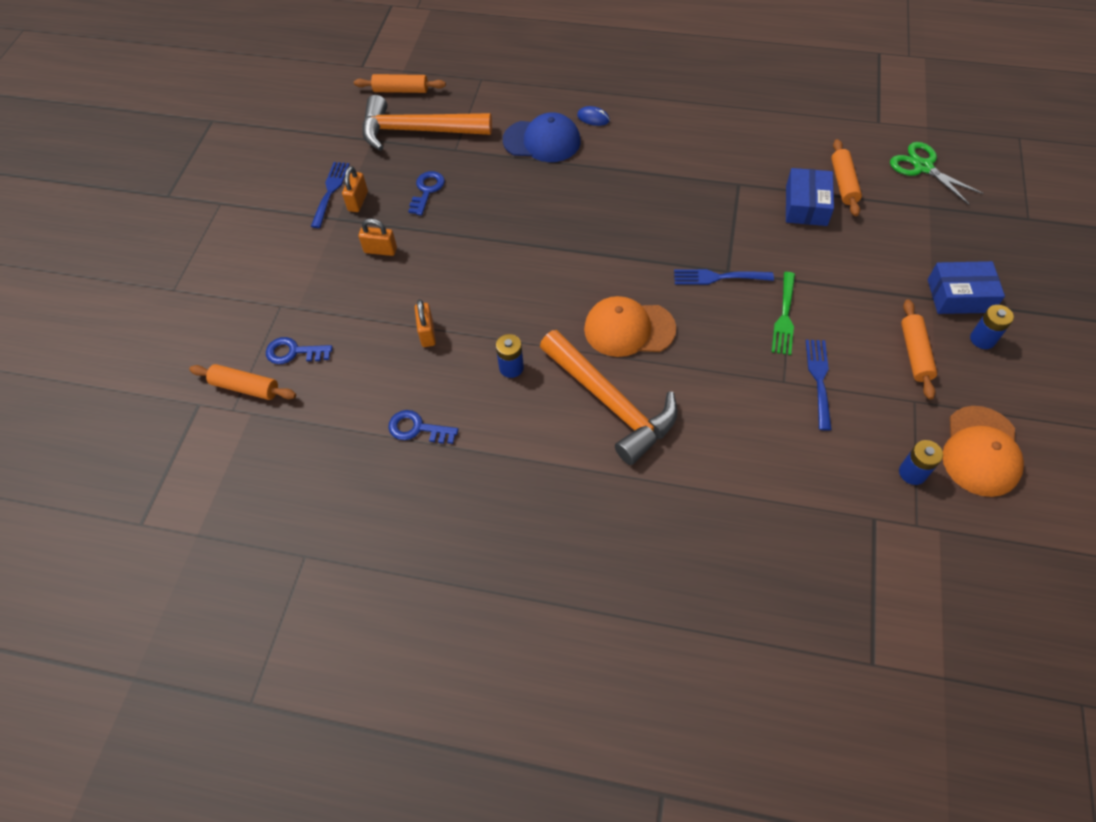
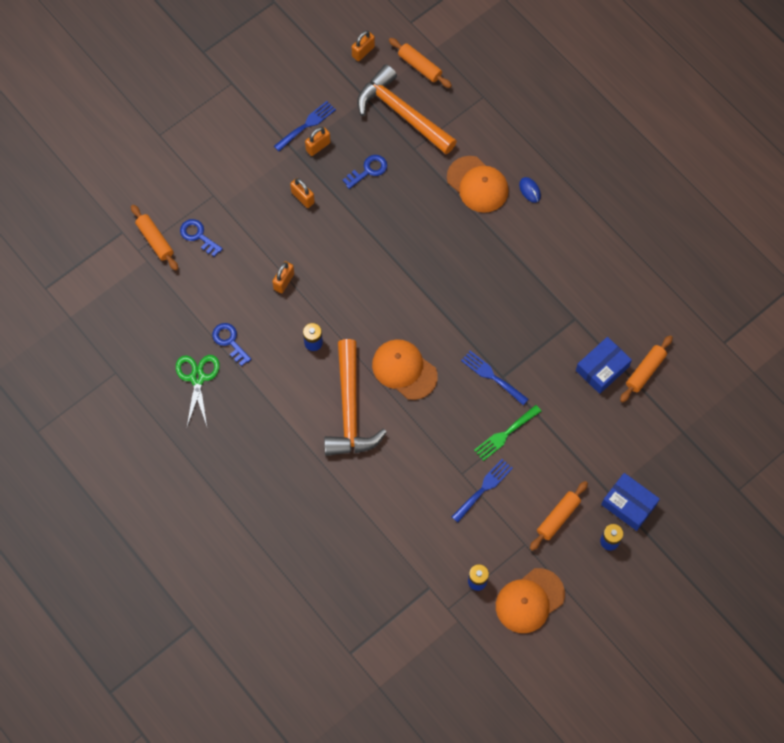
camera: 35 degrees right, 10 degrees up
(336, 109) = (363, 51): none -> orange padlock
(542, 141) = (477, 184): blue cap -> orange cap
(923, 167) = (713, 400): green scissors -> green scissors (197, 378)

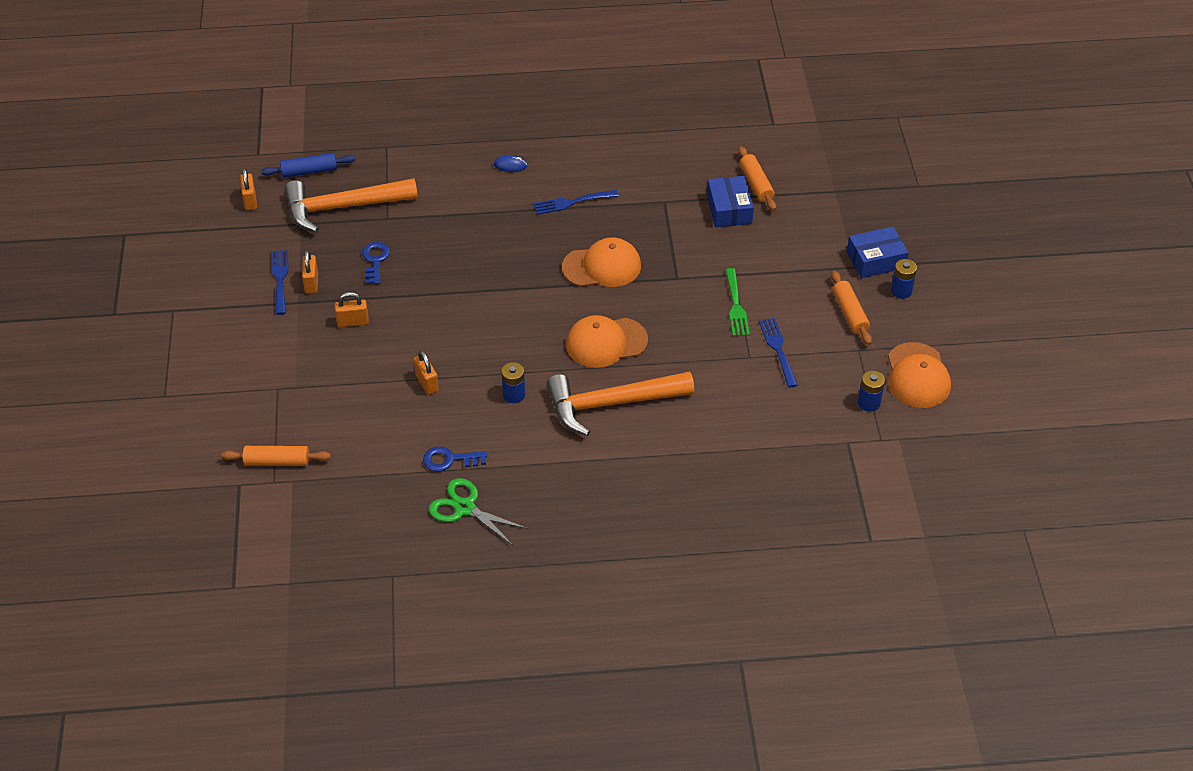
camera: 55 degrees left, 20 degrees down
(198, 236) = (309, 424): blue key -> none
(350, 409) = (611, 404): orange hammer -> orange hammer turned 135 degrees clockwise
(420, 66) = (309, 171): orange rolling pin -> blue rolling pin
(477, 184) = (469, 195): orange cap -> orange cap (602, 267)
(492, 376) = (670, 285): blue fork -> blue fork (572, 202)

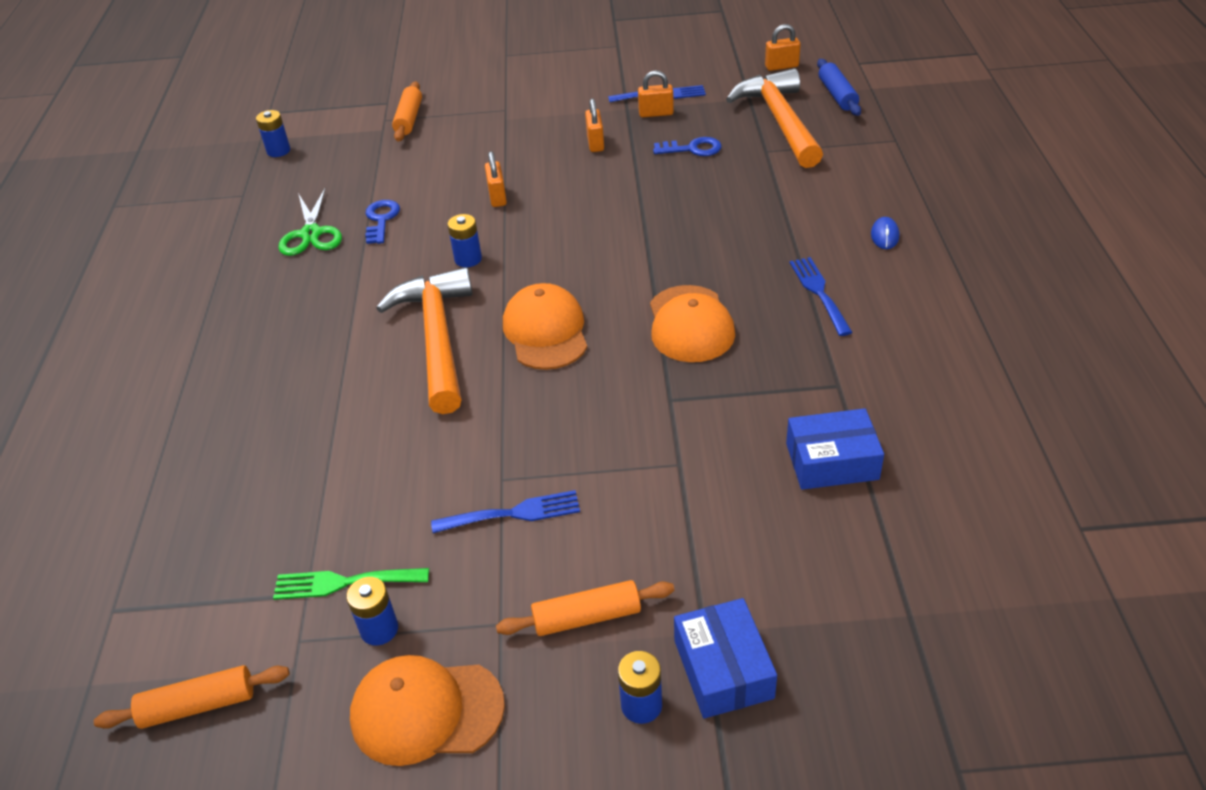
camera: 95 degrees right, 5 degrees down
(315, 562) = (278, 151): none -> blue battery
(427, 383) = (497, 197): orange padlock -> orange padlock turned 75 degrees counterclockwise
(465, 508) = (311, 234): green scissors -> green scissors turned 135 degrees clockwise
(736, 306) = (609, 465): green fork -> green fork (344, 583)
(756, 184) = (903, 498): orange rolling pin -> orange rolling pin (198, 705)

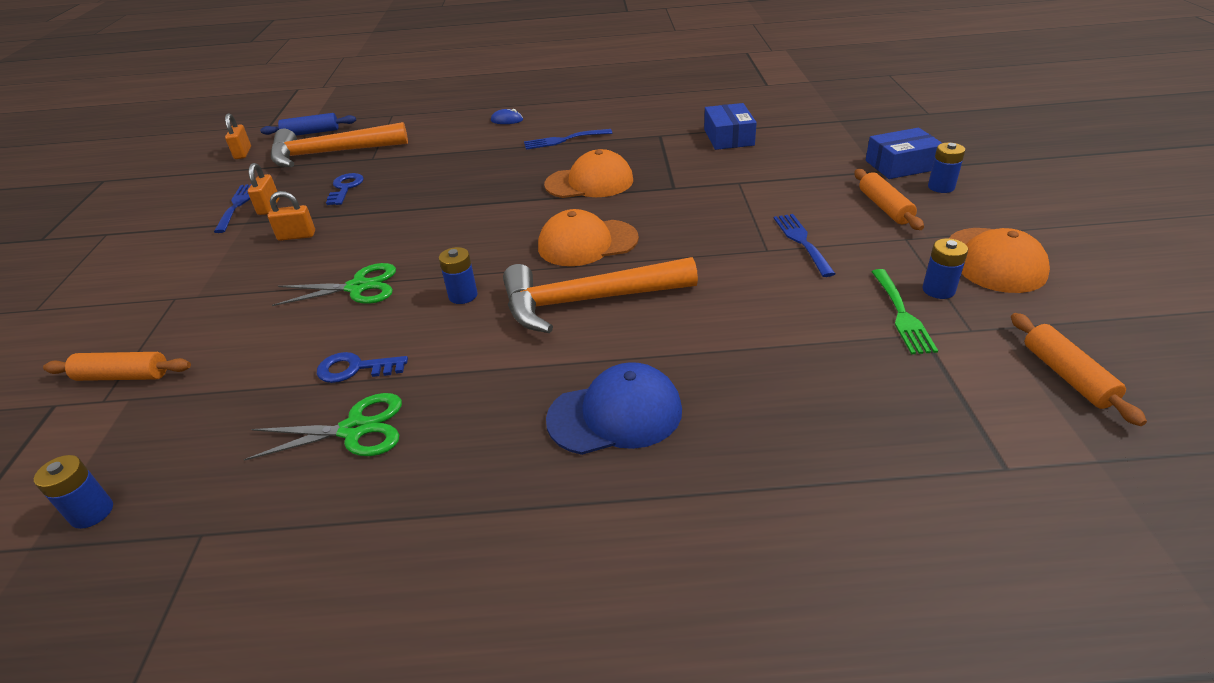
camera: 90 degrees left, 5 degrees down
(274, 364) = (615, 414): none -> blue cap
(497, 197) = (358, 287): orange padlock -> green scissors

